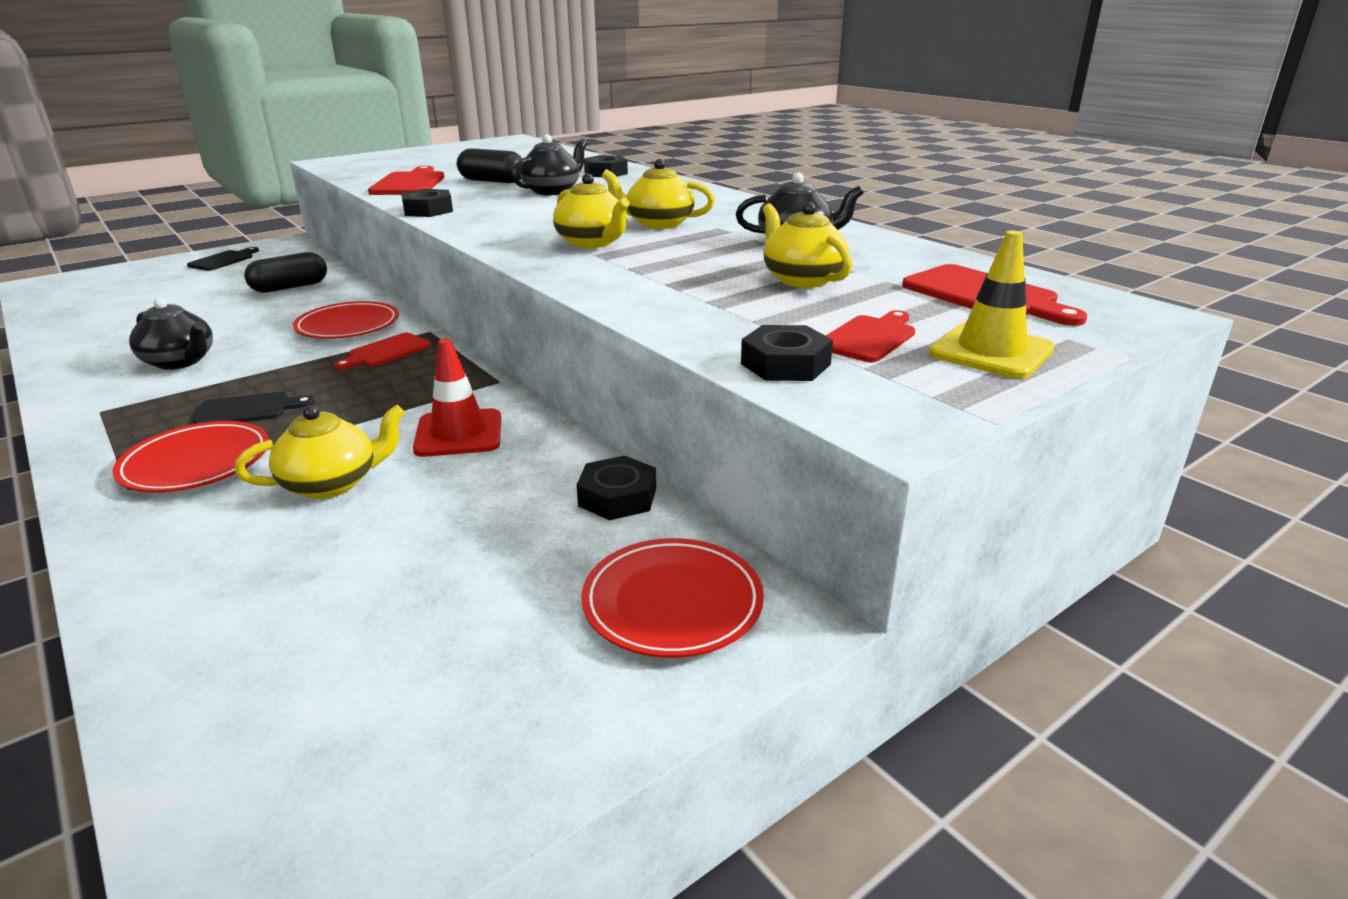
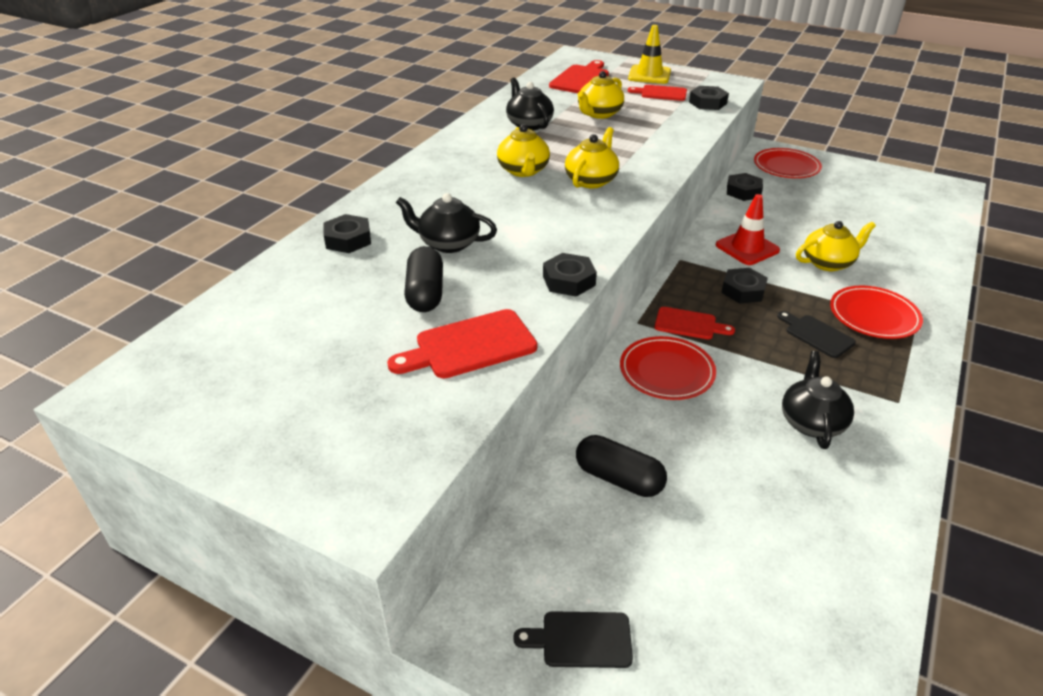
camera: 115 degrees left, 10 degrees up
(332, 483) = (828, 263): yellow teapot -> yellow teapot turned 120 degrees clockwise
(385, 397) = (743, 290): none -> black nut

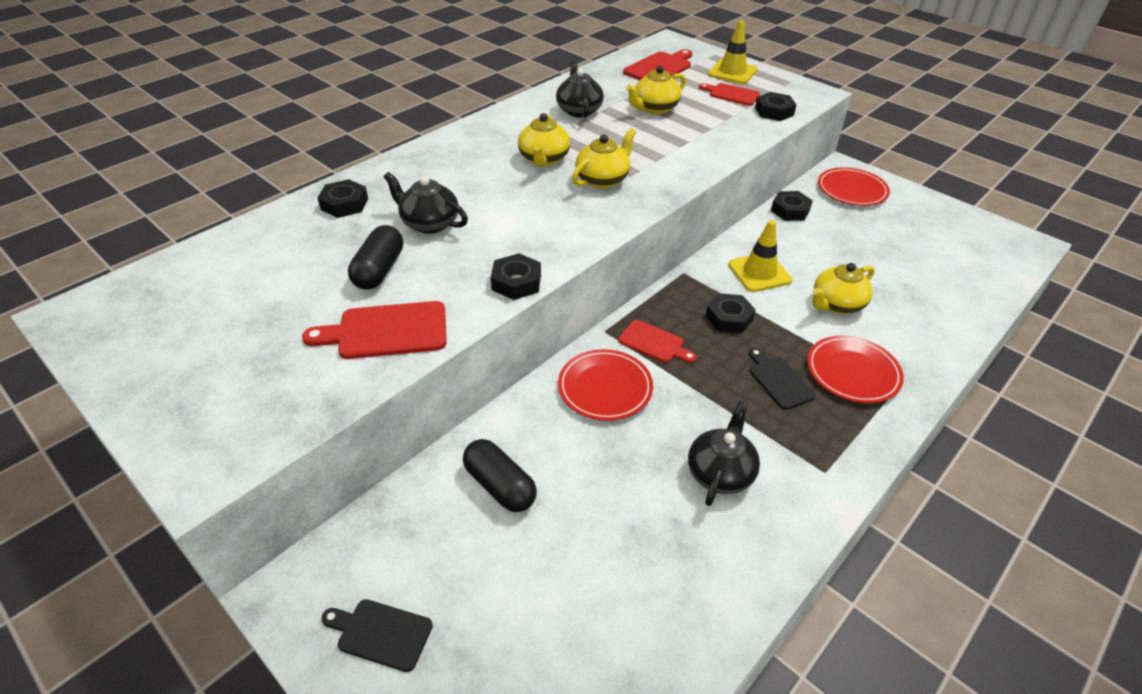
camera: 15 degrees right, 5 degrees up
(747, 248) = (759, 272): red traffic cone -> yellow traffic cone
(828, 263) = (836, 304): yellow teapot -> yellow teapot turned 150 degrees clockwise

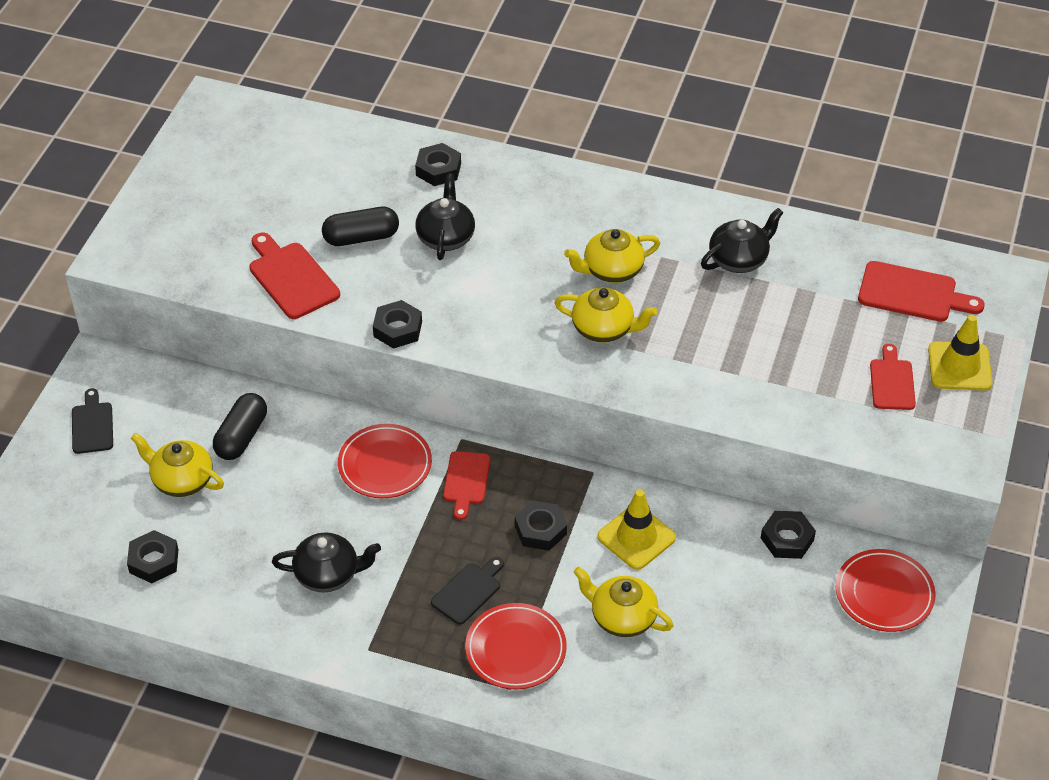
camera: 65 degrees right, 5 degrees up
(655, 108) = (795, 322): yellow teapot -> yellow teapot (181, 480)
(774, 111) = (875, 433): black nut -> black nut (154, 561)

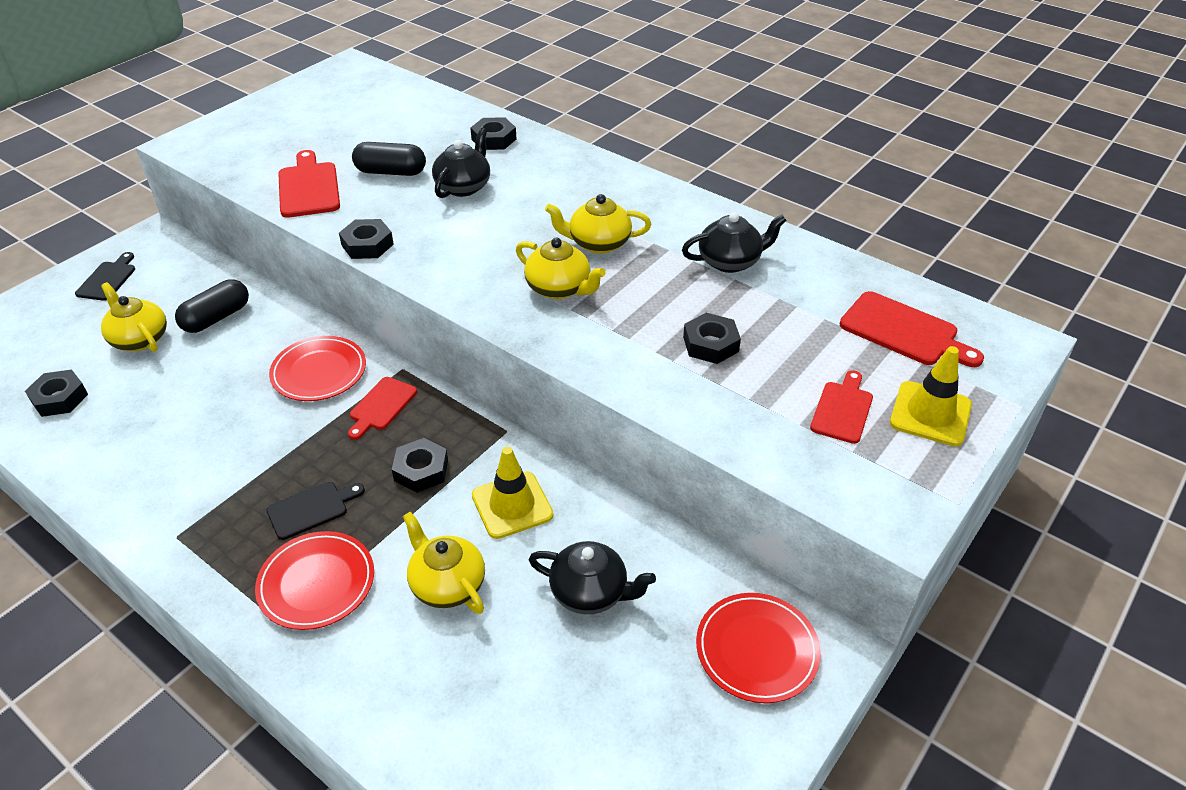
camera: 20 degrees right, 5 degrees down
(328, 574) = (195, 454): black teapot -> black teapot (590, 592)
(787, 539) = (672, 554): black nut -> black nut (710, 344)

